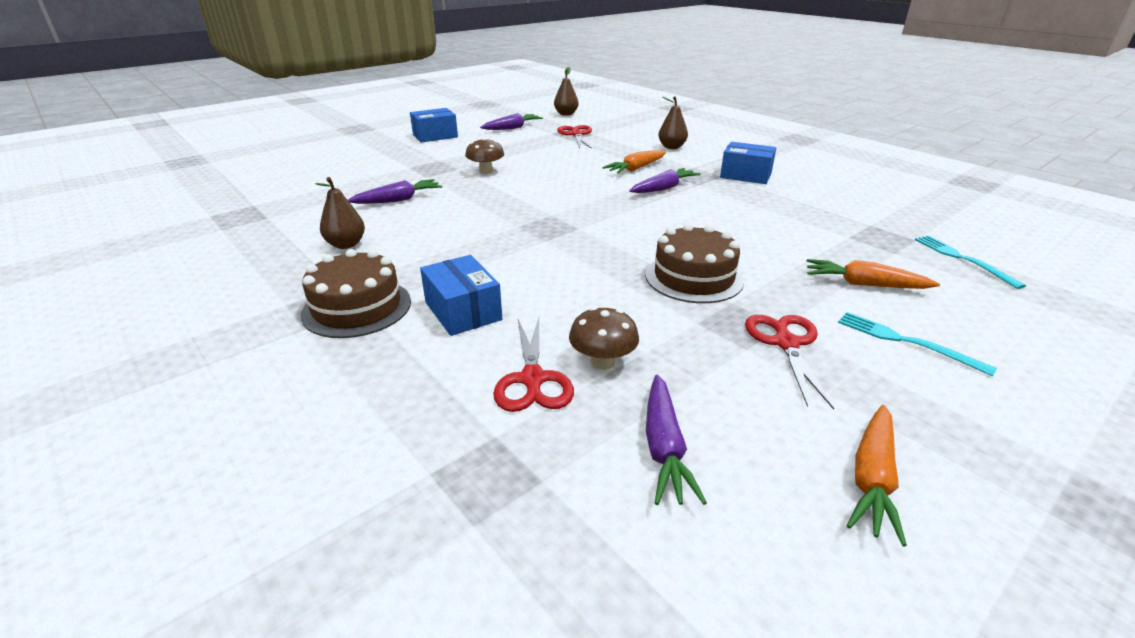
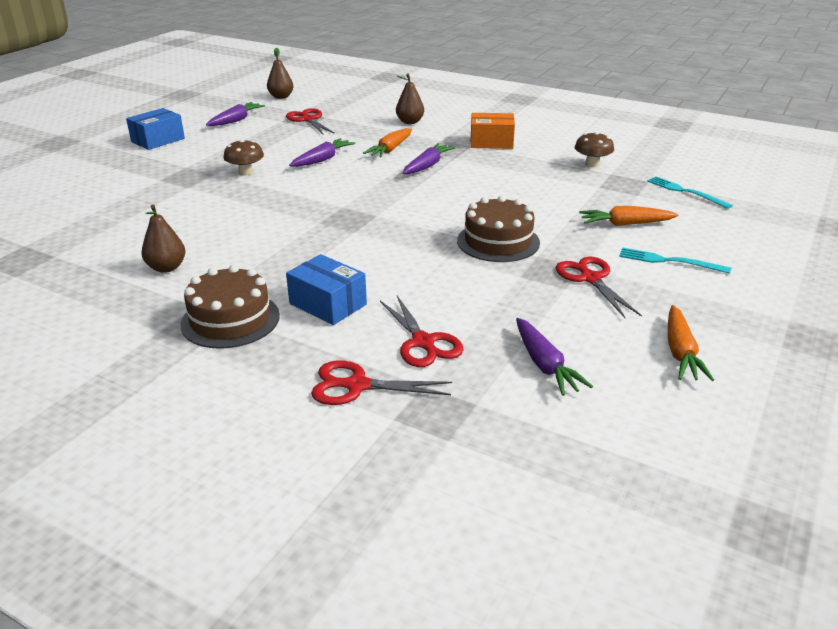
camera: 20 degrees left, 0 degrees up
(398, 200) = (180, 216): purple carrot -> purple carrot (322, 159)
(421, 416) = (357, 386): none -> red scissors
(602, 362) = (467, 319): brown mushroom -> brown mushroom (592, 164)
(745, 175) = (491, 142): blue box -> orange box

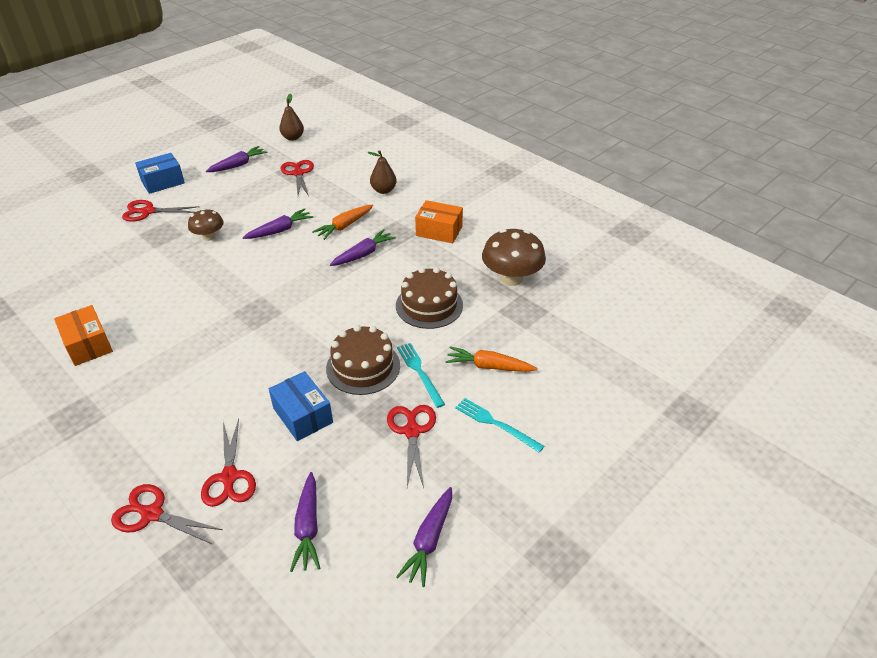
camera: 15 degrees right, 10 degrees up
(158, 162) = (148, 211): none -> red scissors
(167, 268) = (88, 345): brown pear -> orange box
(230, 320) = (102, 416): brown cake -> brown cake (429, 305)
(328, 304) = (183, 415): blue box -> blue box (302, 415)
(592, 164) = (511, 278): brown mushroom -> brown mushroom, size x1.69
(680, 352) = (429, 540): orange carrot -> purple carrot
(685, 192) = (574, 333): turquoise fork -> turquoise fork (419, 372)

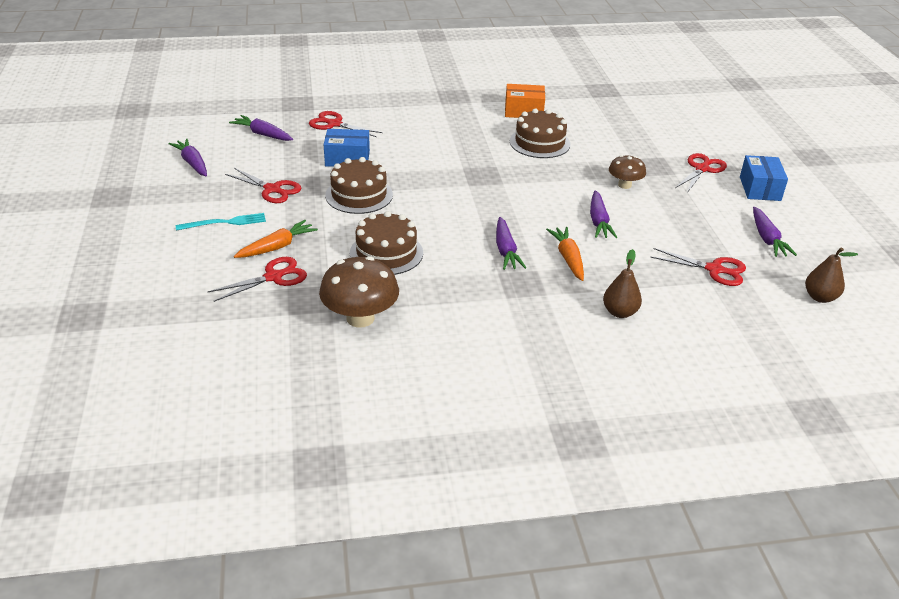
camera: 125 degrees right, 5 degrees down
(152, 514) = (342, 100): red scissors -> red scissors (273, 277)
(161, 306) = (539, 143): none -> brown cake
(419, 372) = (318, 215): turquoise fork -> none
(439, 231) = (494, 313): orange box -> none

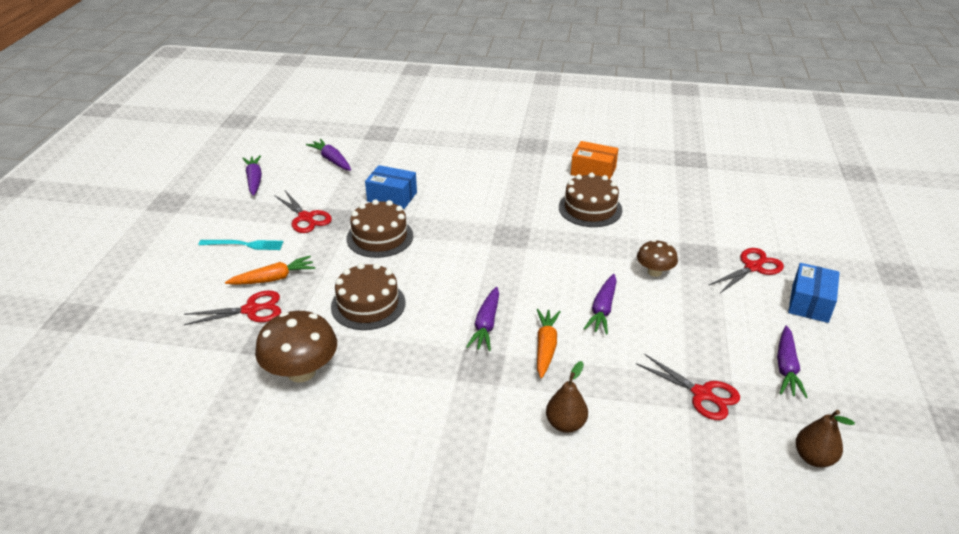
camera: 20 degrees right, 0 degrees up
(334, 124) = (402, 159): red scissors -> none

